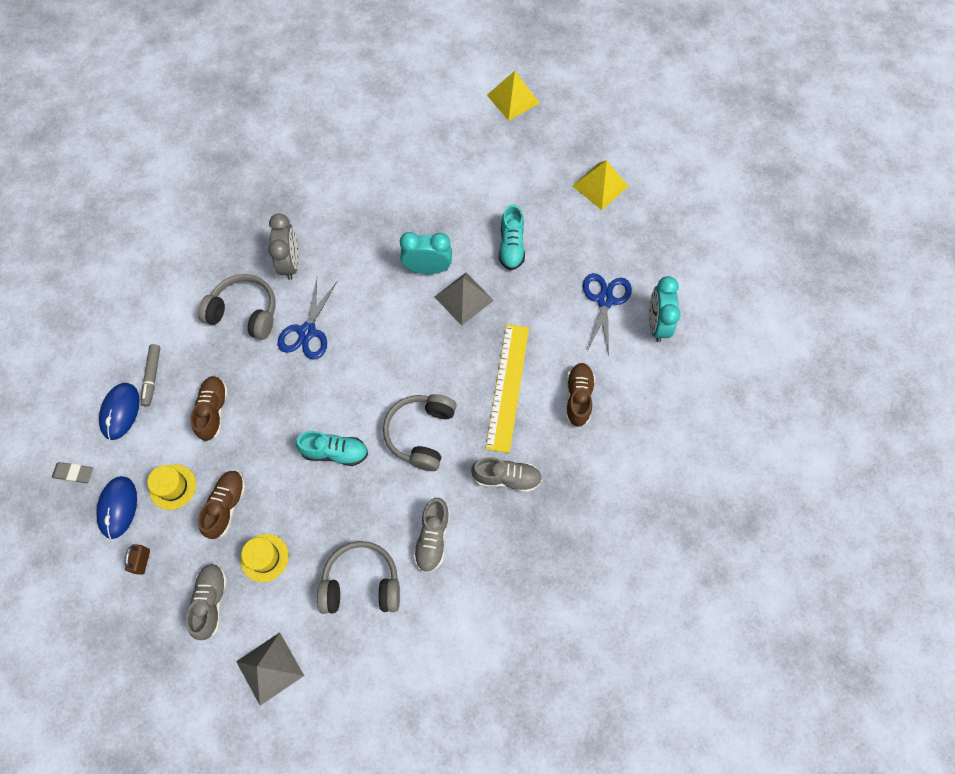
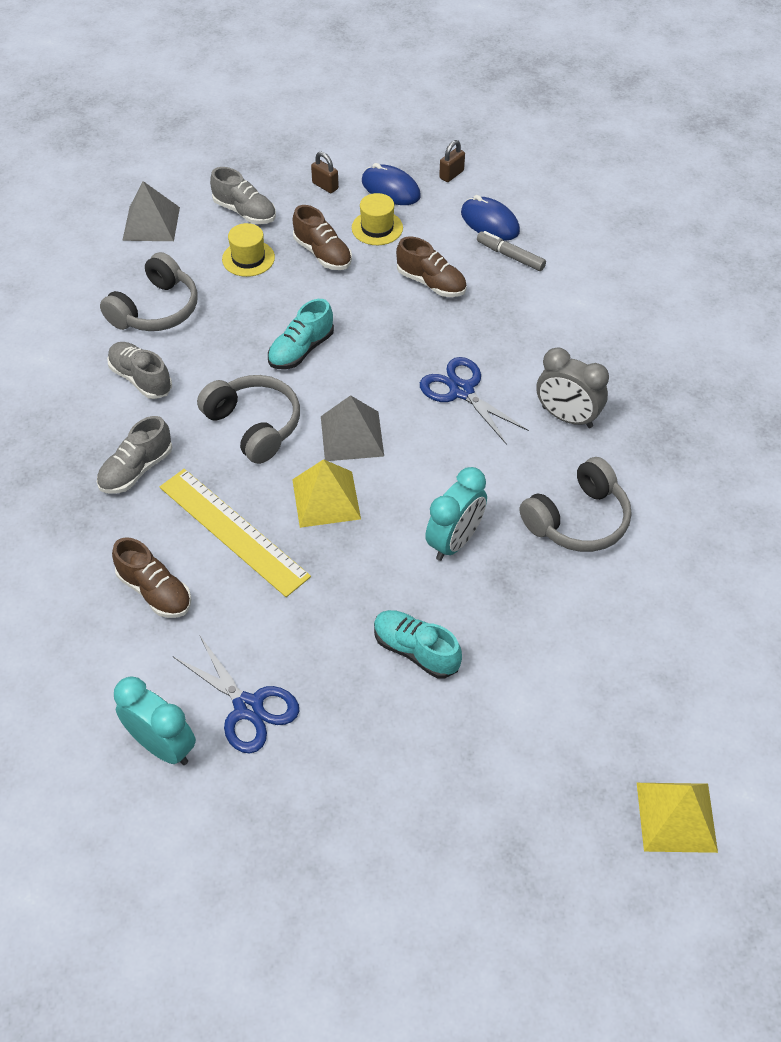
camera: 125 degrees right, 15 degrees down
(74, 473) = (451, 174): grey eraser -> brown padlock
(245, 312) = (530, 351): grey headphones -> grey headphones (578, 520)
(463, 298) = (382, 554): grey pyramid -> grey pyramid (352, 436)
(600, 186) = (427, 831): yellow pyramid -> yellow pyramid (326, 498)

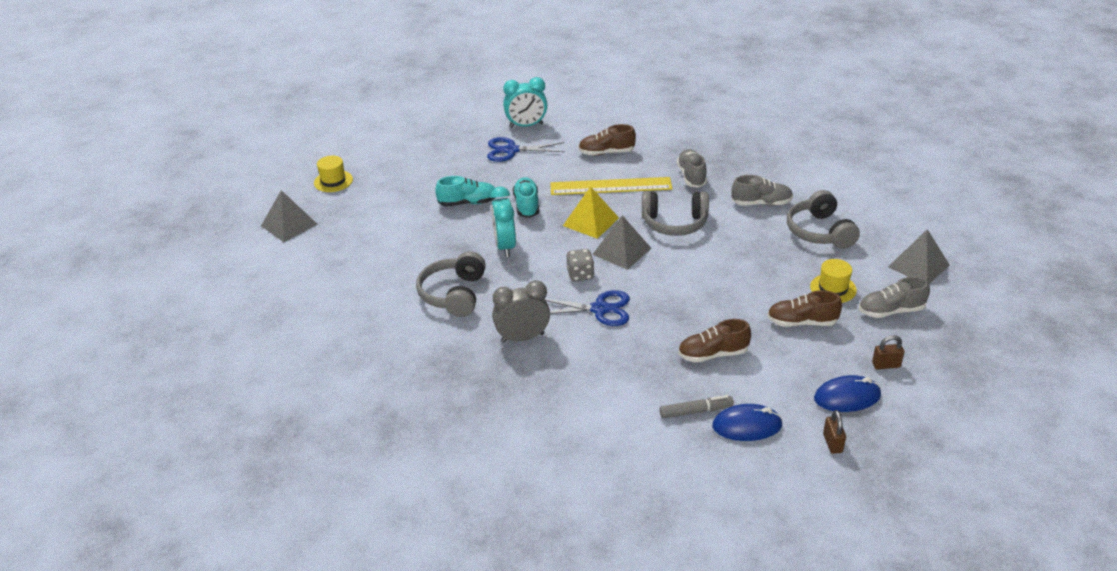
camera: 135 degrees right, 15 degrees down
(301, 350) = (715, 267): turquoise shoe -> turquoise shoe (526, 205)
(377, 228) = (804, 363): yellow hat -> yellow hat (333, 181)
(428, 441) = (580, 275): none -> grey dice
(676, 816) = (289, 225): yellow pyramid -> grey pyramid

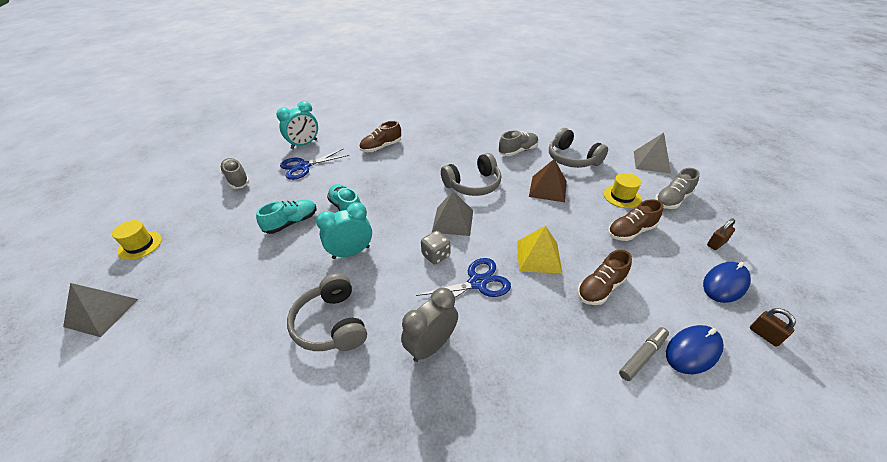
camera: 30 degrees left, 5 degrees up
(505, 246) = (351, 252): turquoise clock -> turquoise clock turned 105 degrees clockwise
(591, 221) = (409, 204): yellow pyramid -> yellow pyramid (538, 256)
(611, 186) = (403, 171): yellow ruler -> none
(691, 176) = (455, 146): grey shoe -> grey shoe (237, 179)
(754, 253) = (548, 188): none -> brown pyramid

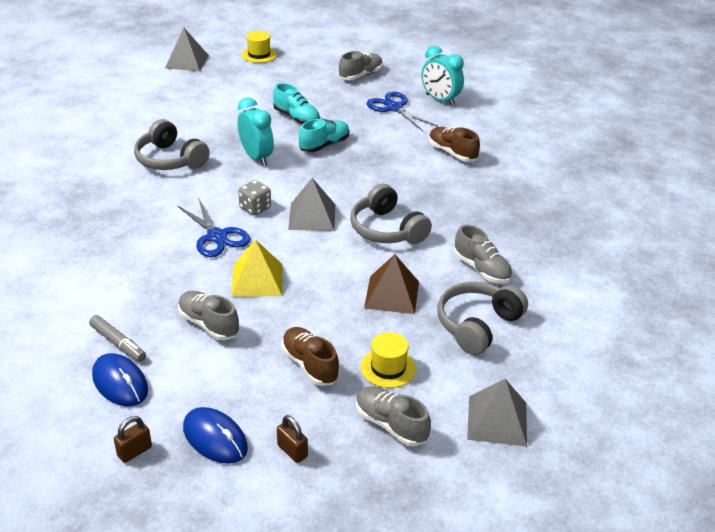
camera: 80 degrees right, 5 degrees down
(331, 324) = (170, 159): grey headphones -> grey headphones turned 105 degrees counterclockwise
(431, 346) = (143, 213): grey clock -> none
(600, 288) = (208, 324): brown shoe -> grey shoe

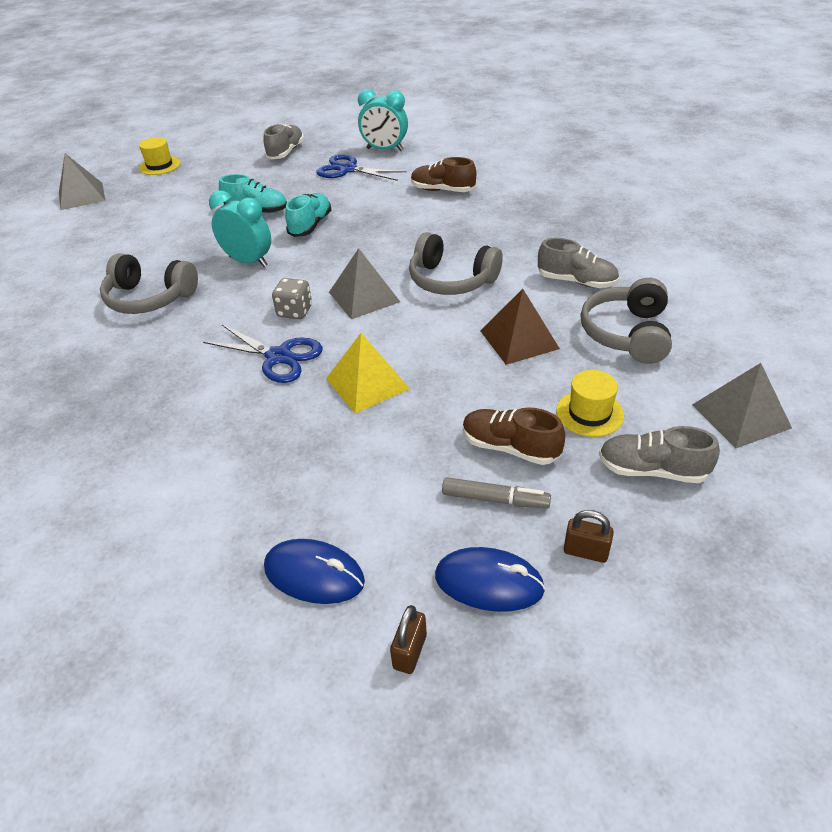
camera: 25 degrees left, 5 degrees up
(118, 343) = (268, 527): grey marker -> grey marker (495, 499)
(208, 324) = (358, 455): grey shoe -> none

